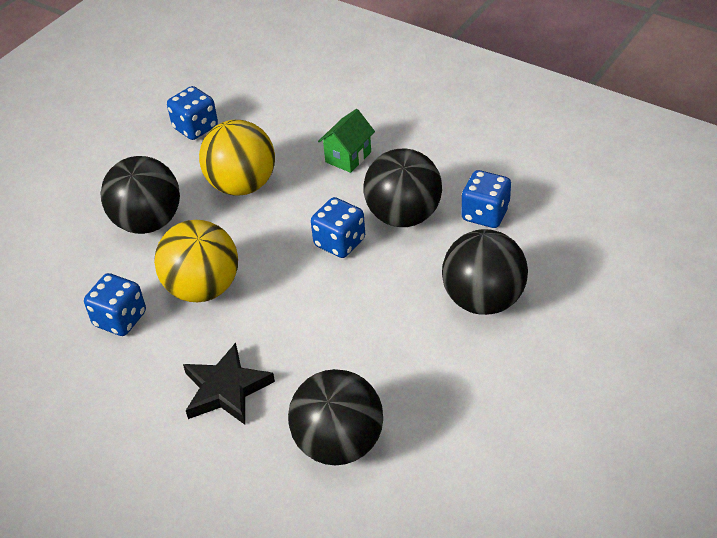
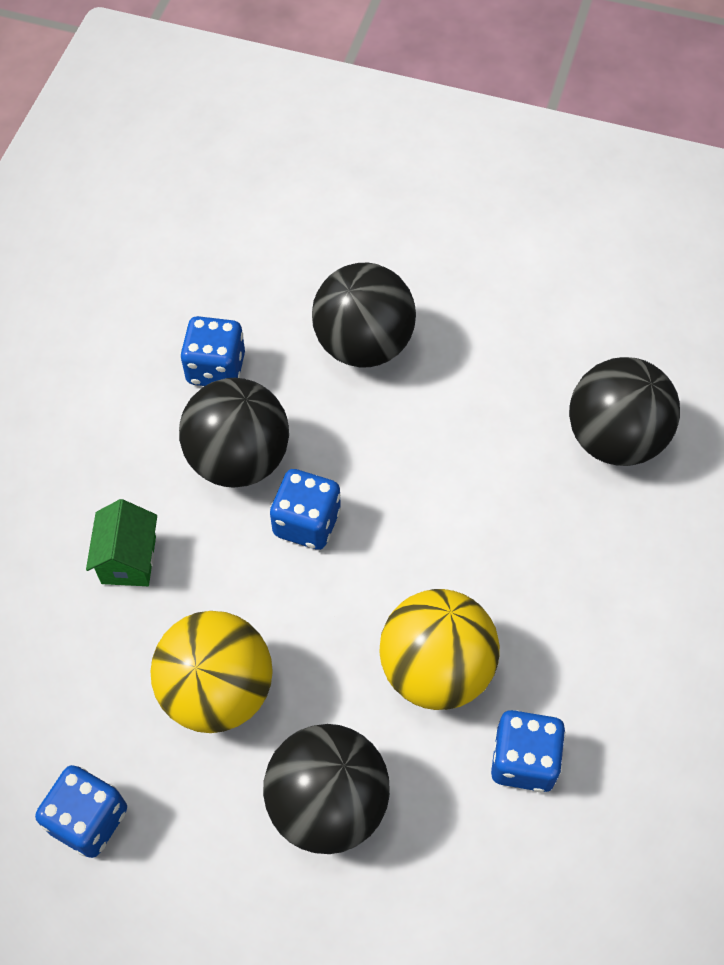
camera: 110 degrees left, 15 degrees up
(226, 389) = (587, 580): black star -> none
(348, 157) = (128, 560): green house -> green house turned 75 degrees clockwise

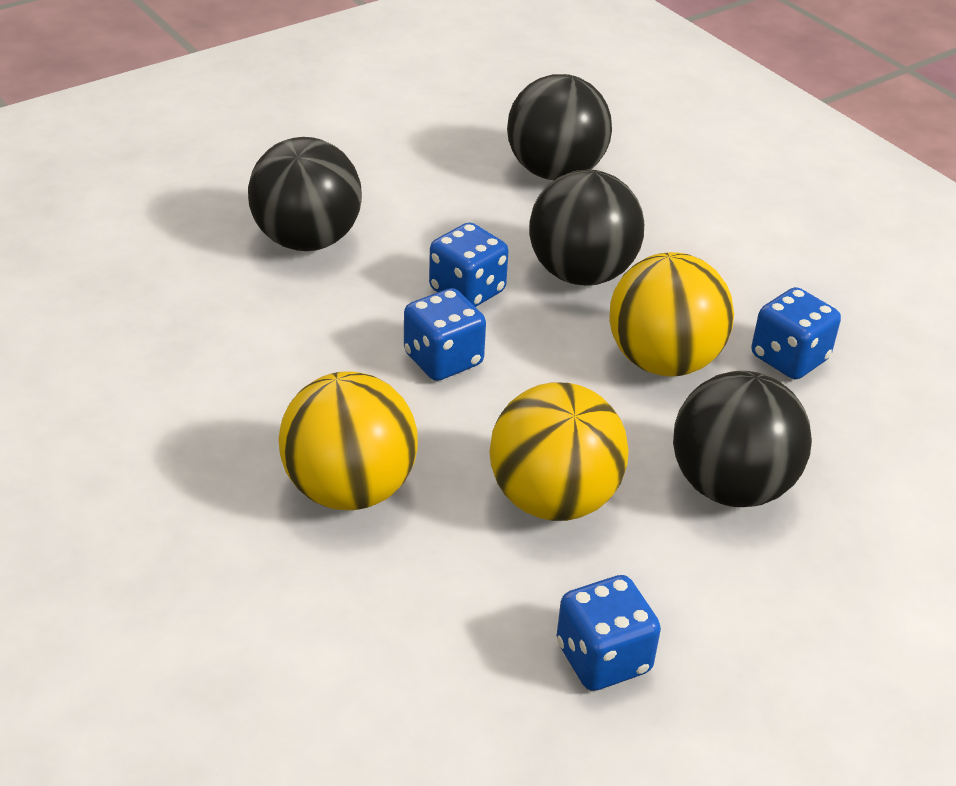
camera: 55 degrees left, 20 degrees down
(128, 560) = (350, 489): green house -> yellow ball
(216, 368) = (215, 331): blue dice -> blue dice (467, 291)
(238, 459) = (329, 366): black ball -> black ball (581, 273)

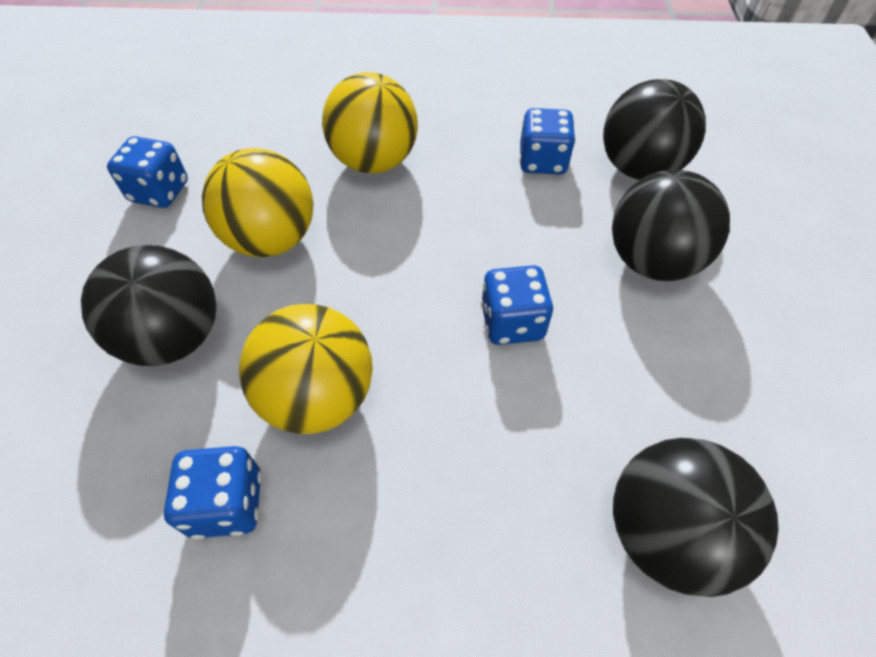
camera: 130 degrees right, 15 degrees up
(443, 359) = (444, 261): blue dice -> blue dice (542, 161)
(581, 273) = (473, 422): black ball -> black ball (638, 168)

